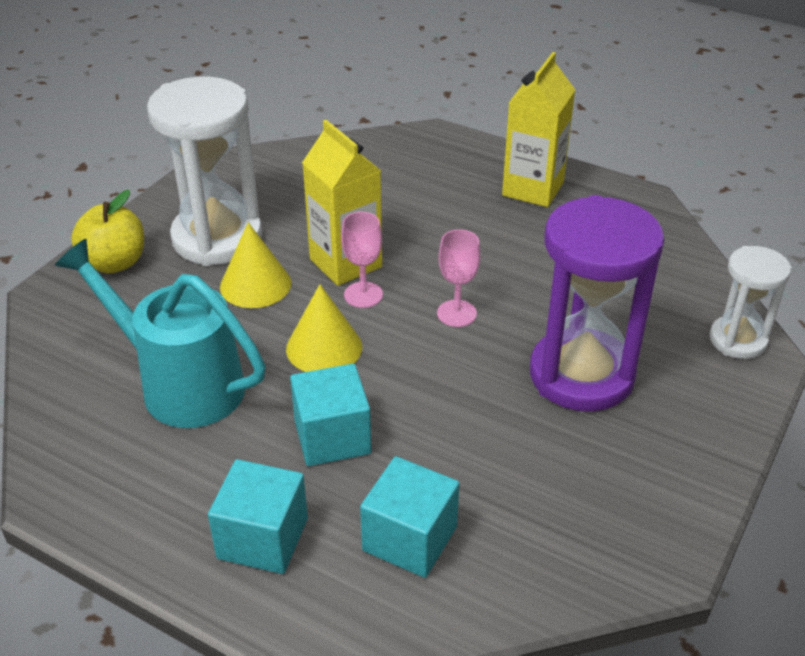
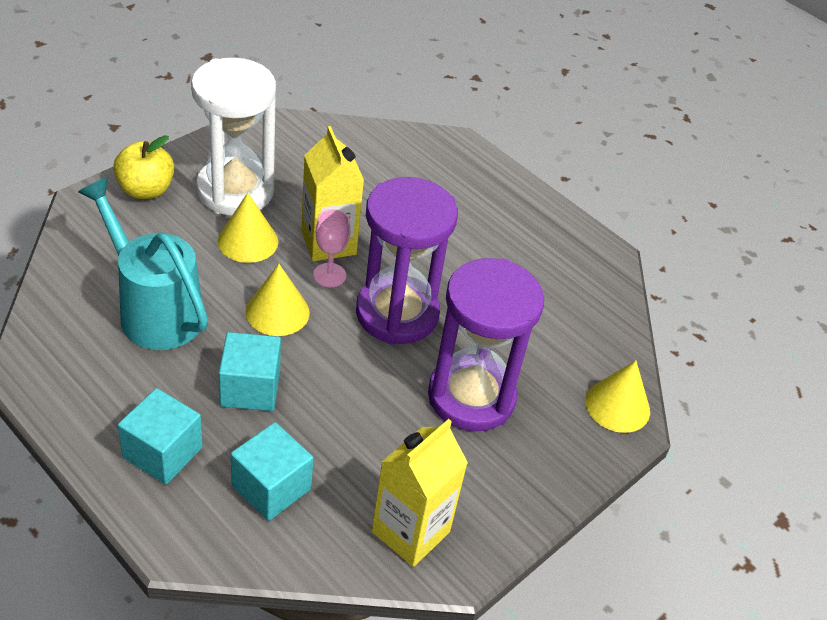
camera: 10 degrees right, 5 degrees up
(456, 313) = (397, 313): pink goblet -> purple hourglass
(533, 189) = (517, 219): yellow carton -> yellow carton (410, 532)
(737, 340) = (617, 406): white hourglass -> yellow cone

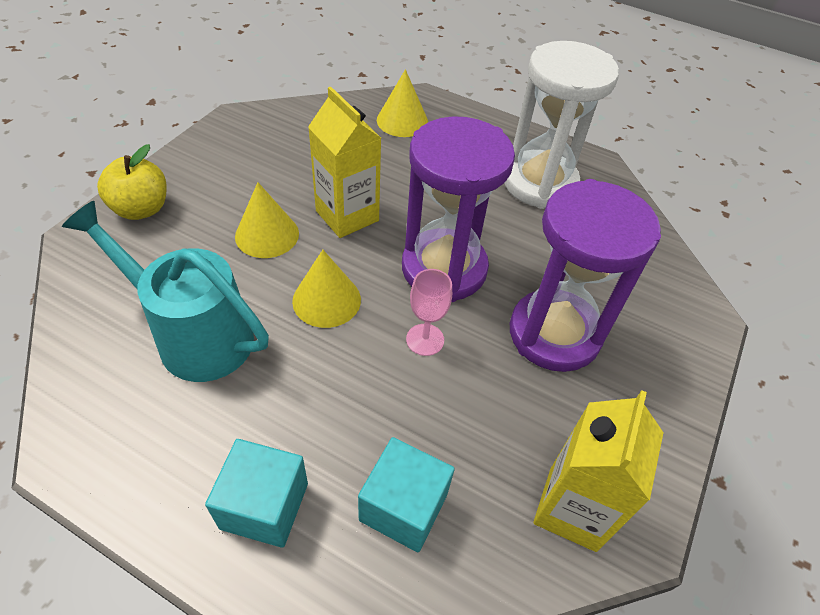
camera: 15 degrees left, 5 degrees up
(235, 191) = (235, 188): white hourglass -> white hourglass (539, 183)
(250, 388) = (332, 394): turquoise cube -> none
(329, 275) = (362, 248): pink goblet -> pink goblet (425, 339)
(617, 406) = (686, 302): yellow cone -> yellow cone (402, 121)

